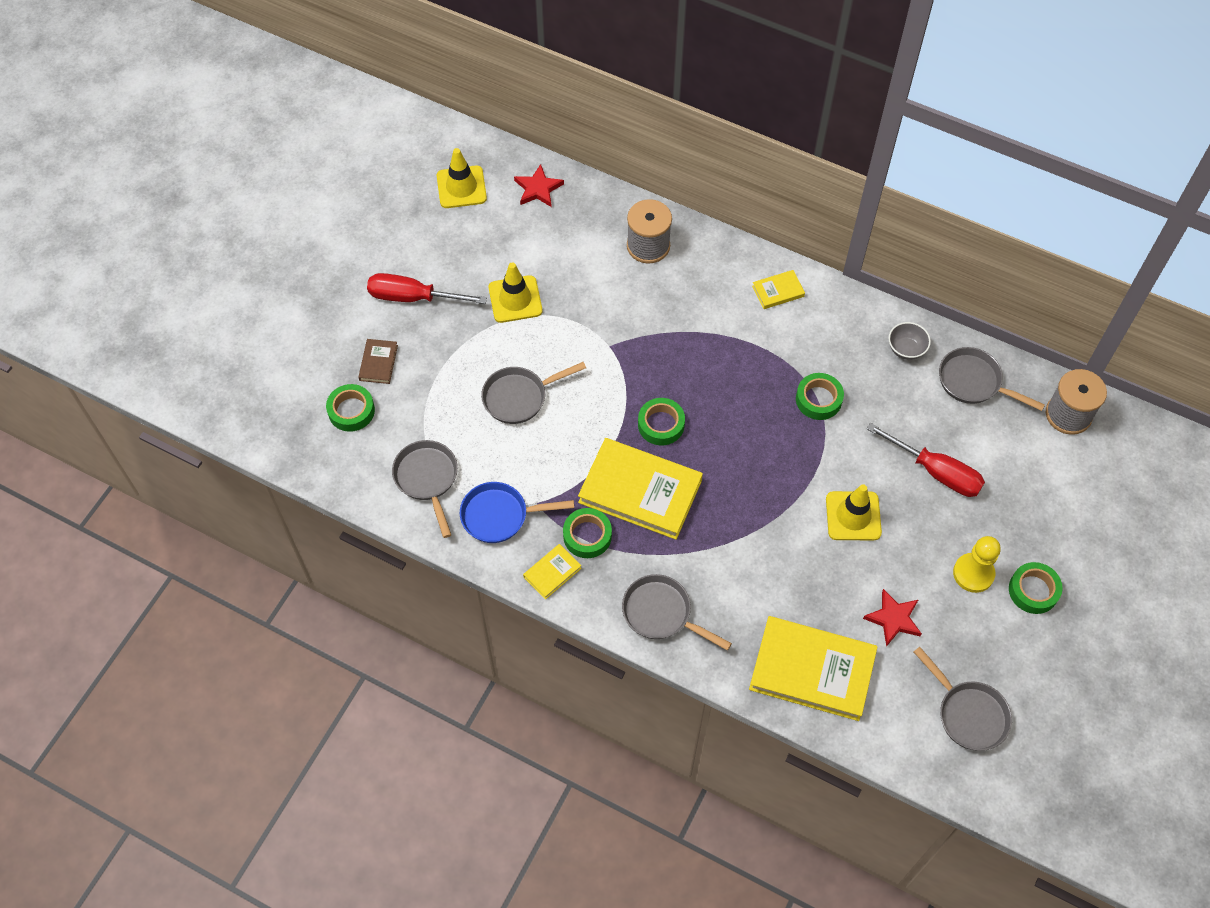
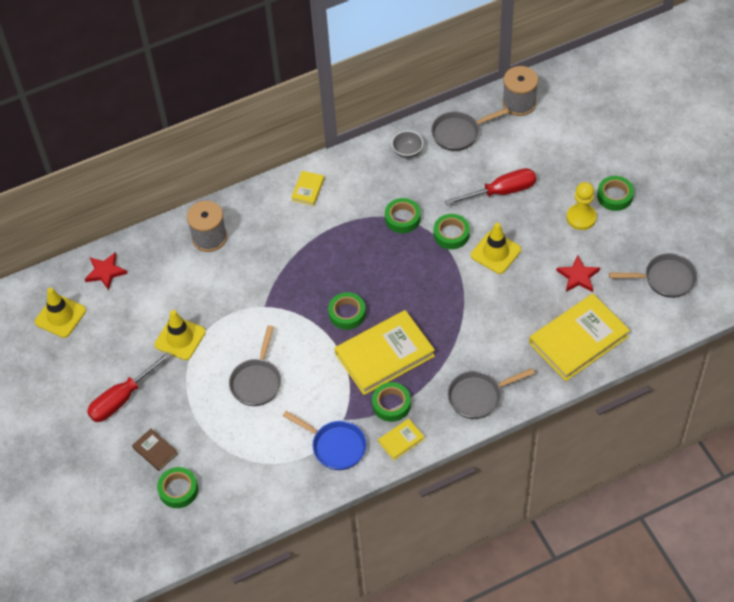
camera: 50 degrees left, 5 degrees down
(427, 479) = (272, 473): grey pan -> none
(500, 515) = (335, 446): blue pan -> blue pan turned 90 degrees counterclockwise
(552, 573) = (401, 440): yellow book -> yellow book turned 60 degrees clockwise
(839, 458) = (451, 234): none -> green tape

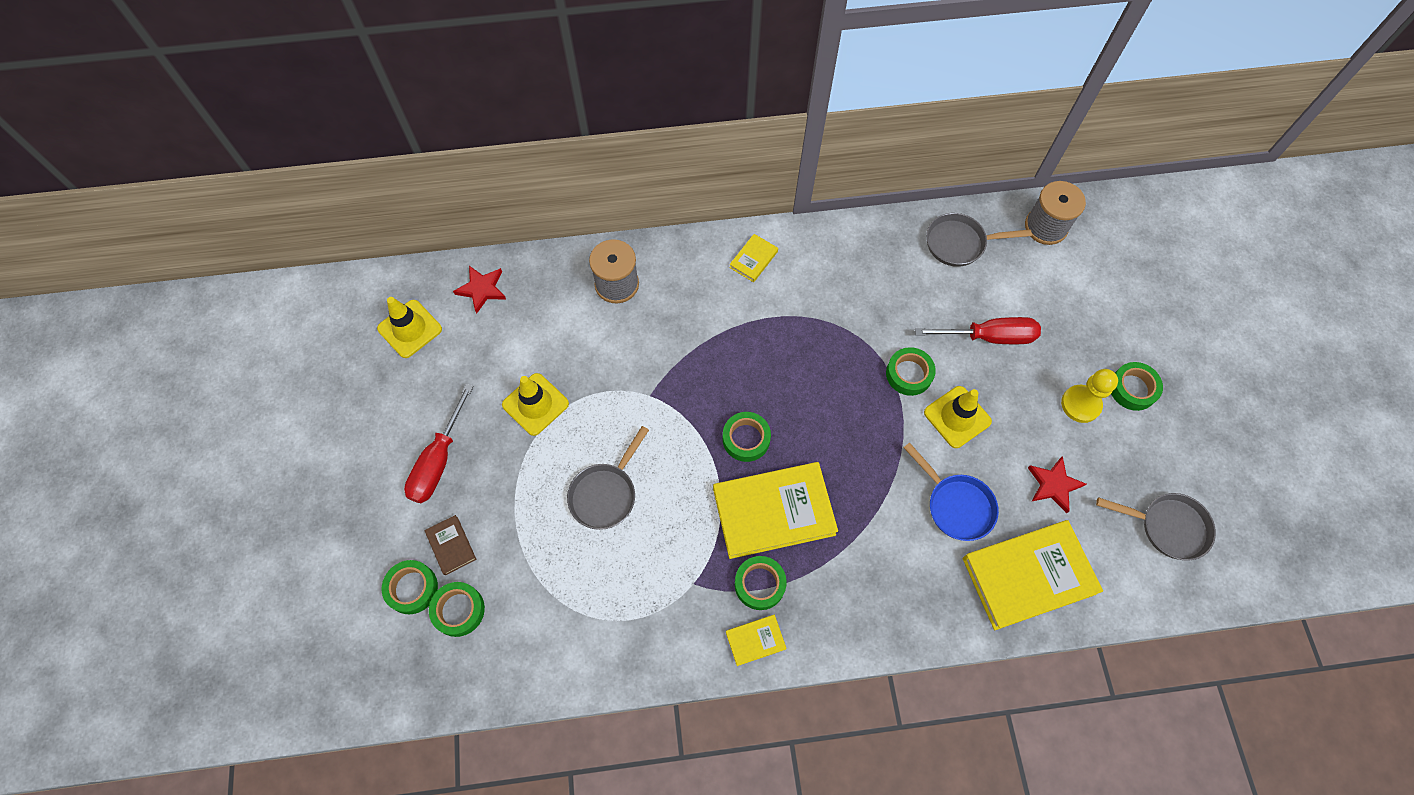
camera: 15 degrees right, 10 degrees up
(121, 399) = (438, 461): red screwdriver -> red screwdriver turned 45 degrees counterclockwise
(335, 446) = (670, 618): blue pan -> blue pan (956, 505)
(402, 218) = (855, 333): green tape -> green tape (412, 588)
(407, 151) = (889, 247): grey bowl -> none
(478, 396) = (874, 612): grey pan -> none

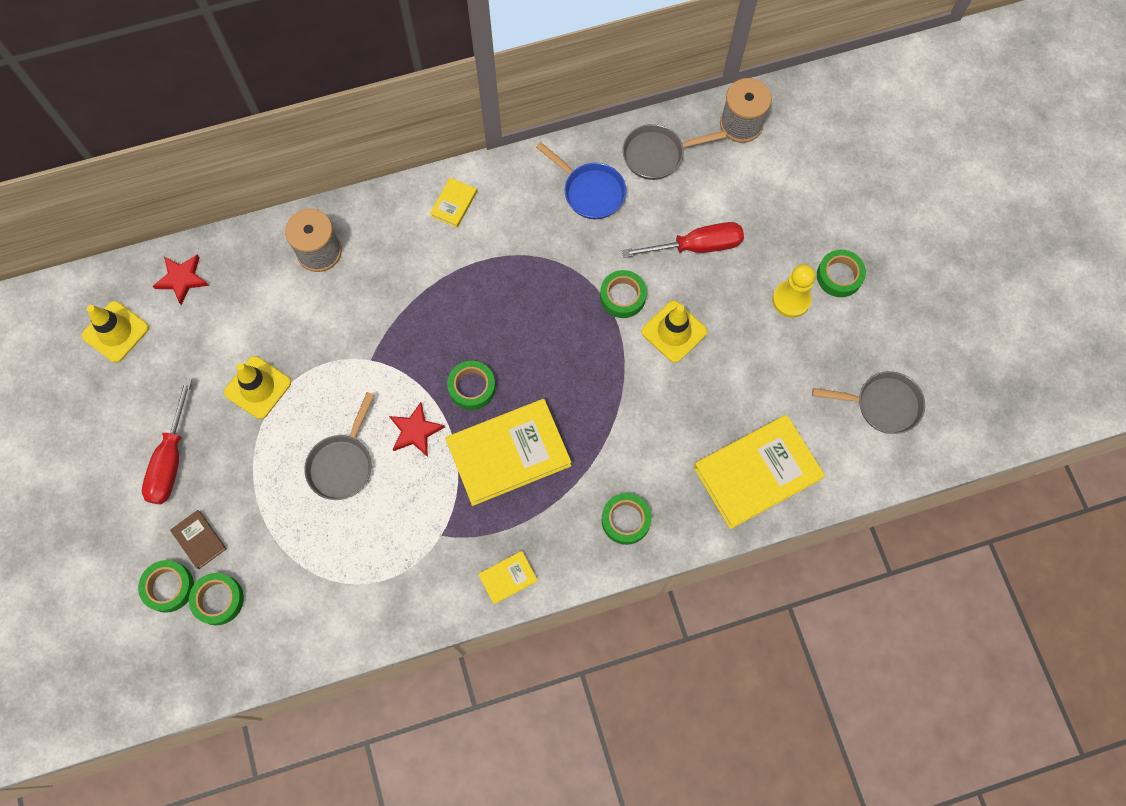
camera: 10 degrees left, 5 degrees up
(759, 584) = (504, 525): green tape -> green tape (625, 520)
(956, 505) = (682, 418): blue pan -> blue pan (590, 191)
(1053, 485) = (772, 382): red star -> red star (415, 431)

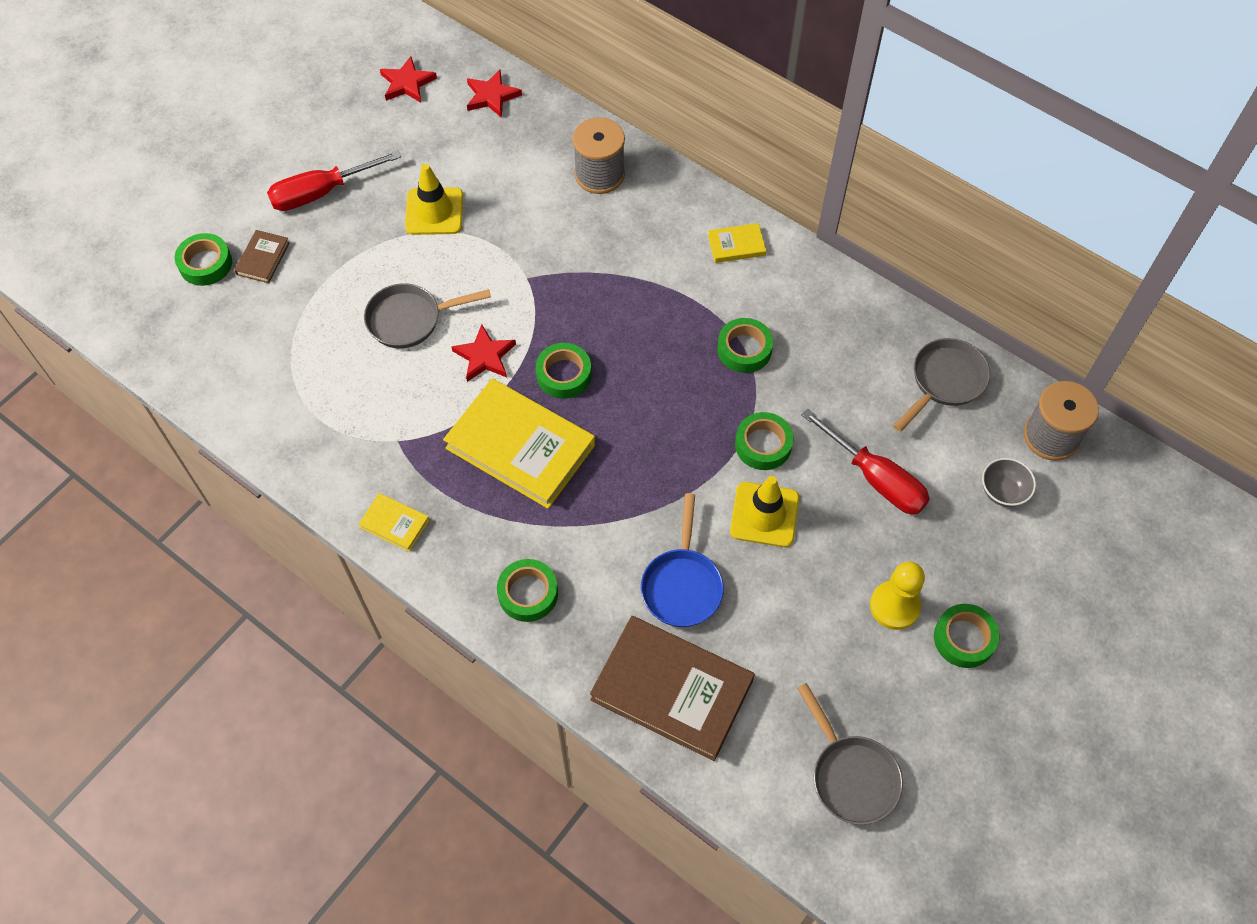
camera: 55 degrees right, 10 degrees down
(115, 332) = (407, 83): yellow traffic cone -> red star
(218, 600) = (218, 306): green tape -> green tape (744, 349)
(590, 191) = (850, 347): blue pan -> blue pan (682, 585)
(657, 155) = (944, 382): grey pan -> grey pan turned 90 degrees clockwise
(757, 473) = (671, 690): yellow book -> brown book
(758, 180) = (1003, 492): none -> grey bowl

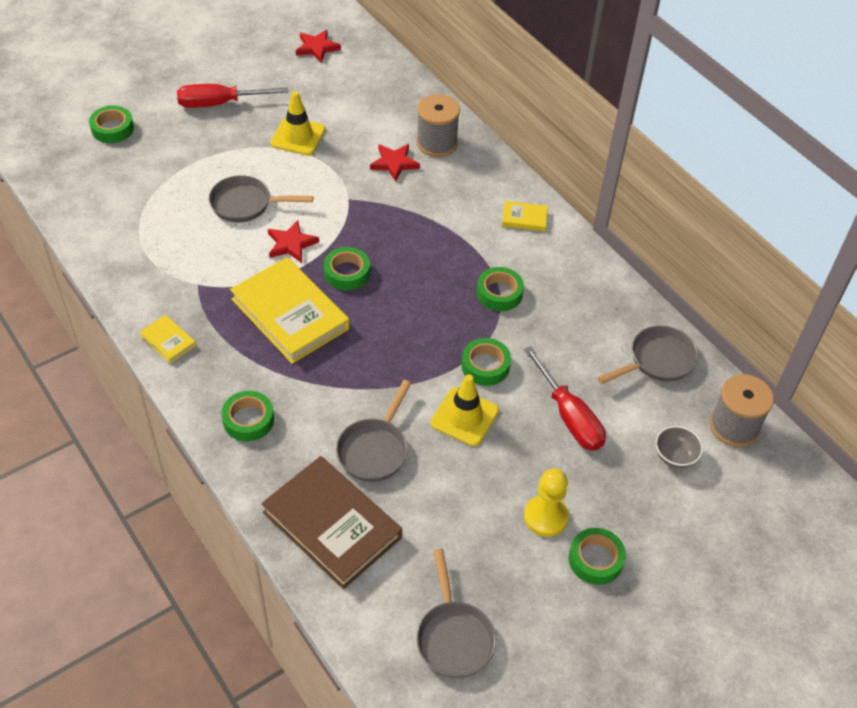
camera: 15 degrees right, 10 degrees down
(263, 258) = (156, 136): brown book -> none
(492, 96) = (377, 71): red star -> red star (394, 163)
(682, 585) = (374, 449): blue pan -> grey pan

